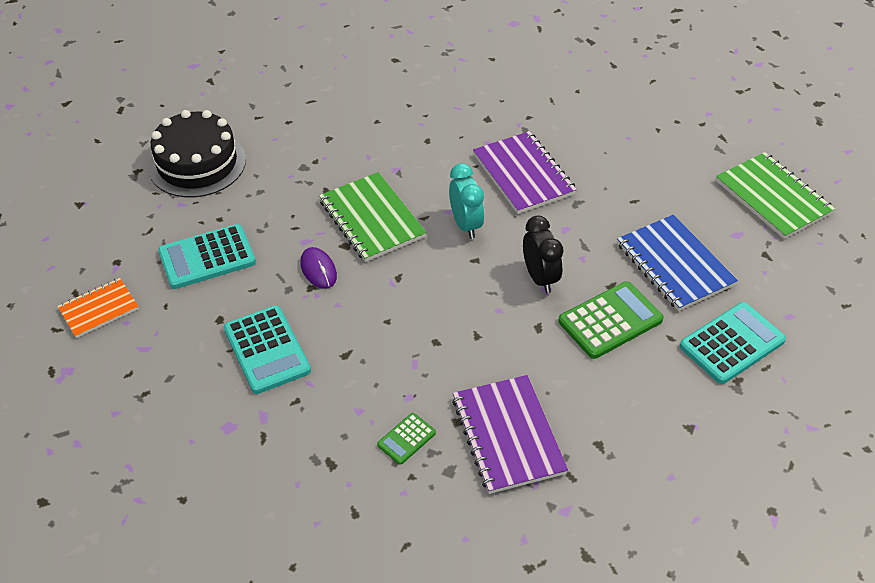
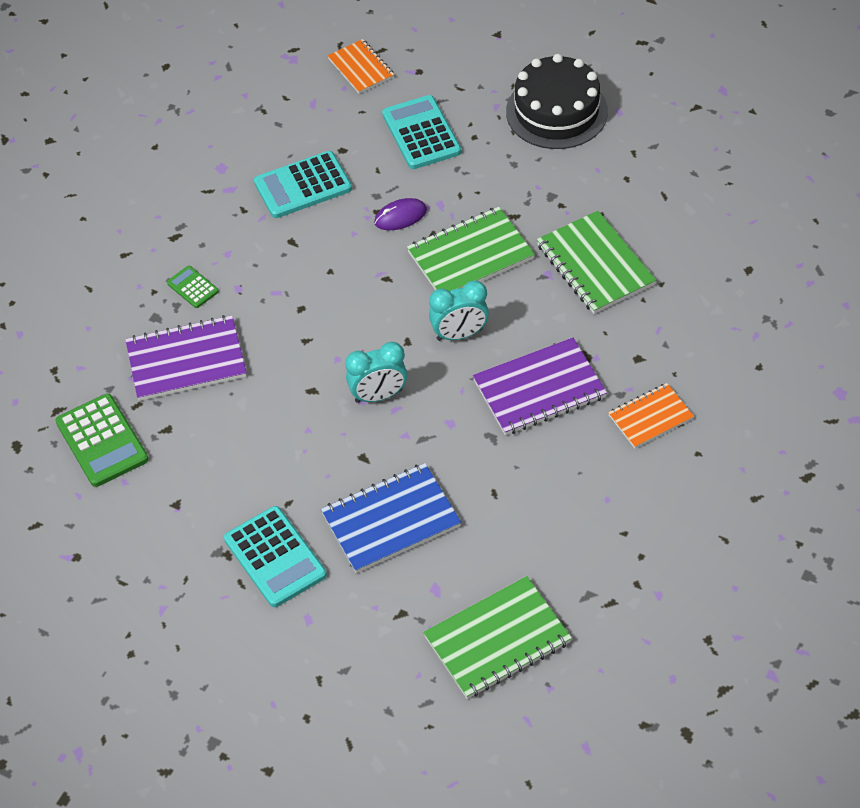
camera: 95 degrees right, 5 degrees up
(386, 141) = (595, 265): none -> green notebook
(540, 278) = (378, 395): black clock -> turquoise clock
(546, 113) = (650, 417): none -> orange notebook
(610, 320) = (315, 452): green calculator -> green calculator (102, 441)

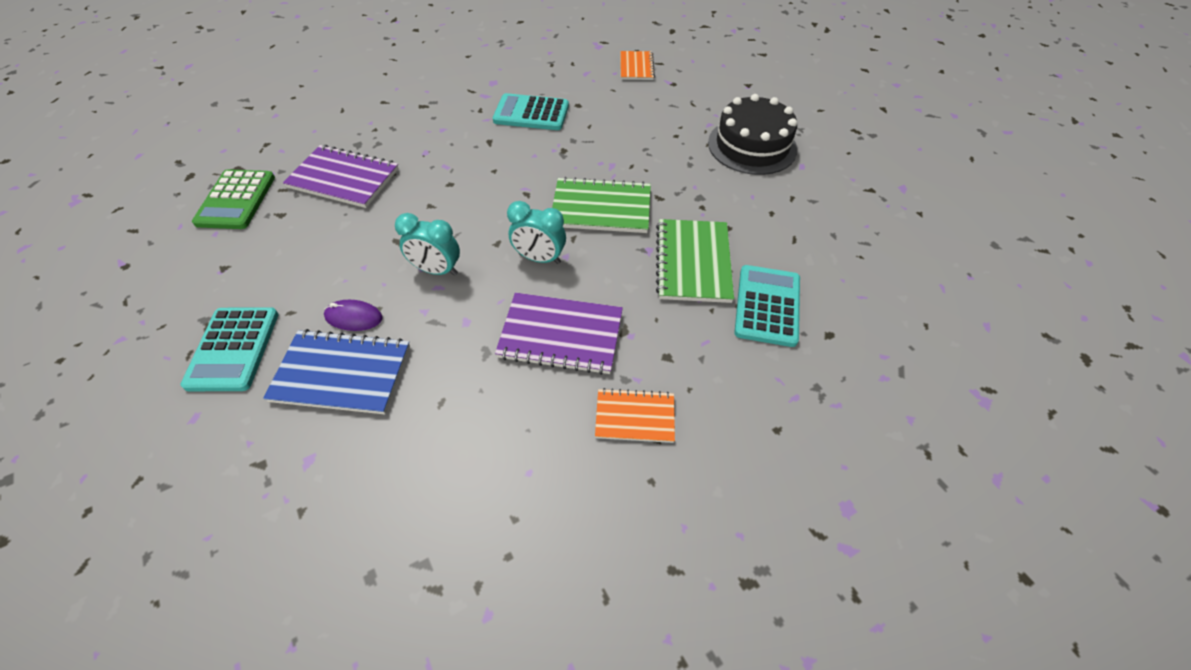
camera: 30 degrees right, 0 degrees up
(192, 287) = (399, 138): green calculator -> none
(400, 216) = (576, 160): purple mouse -> purple mouse (353, 317)
(421, 133) = (640, 118): turquoise calculator -> turquoise calculator (767, 306)
(497, 639) = (303, 551): green notebook -> none

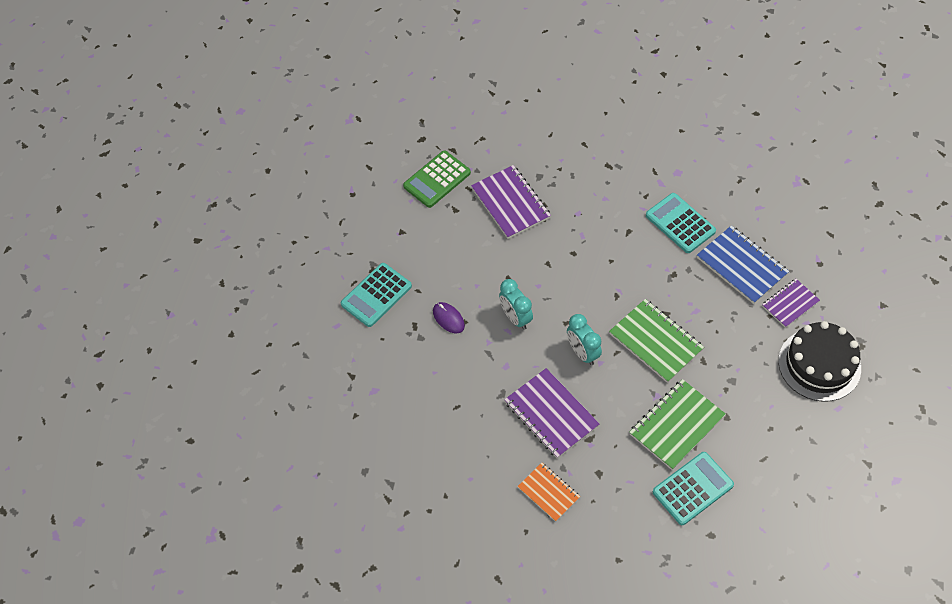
camera: 45 degrees right, 5 degrees up
(342, 374) = (419, 351): blue notebook -> blue notebook (741, 266)
(636, 67) = (806, 226): orange notebook -> none
(682, 119) = (790, 304): none -> purple notebook

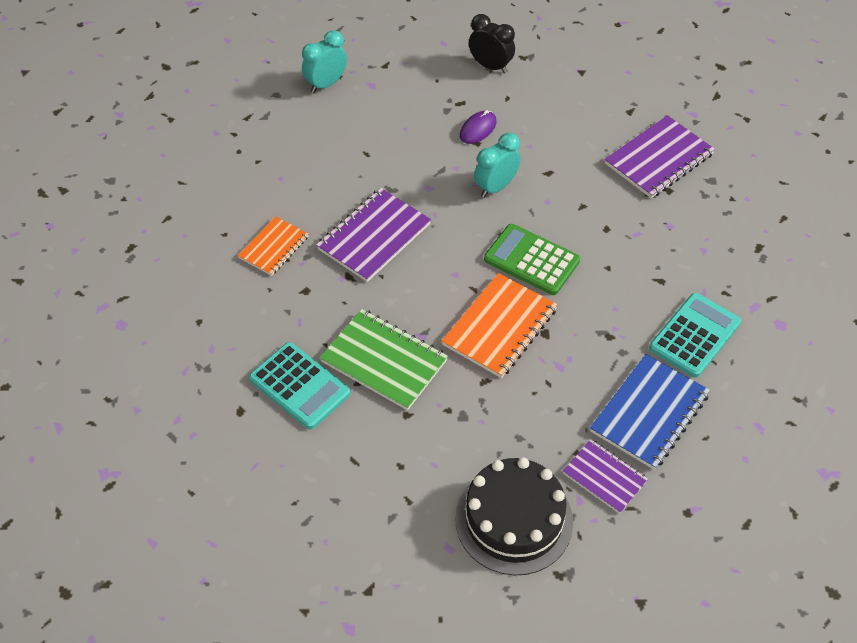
camera: 75 degrees right, 5 degrees down
(376, 295) = (490, 66): turquoise calculator -> black clock
(437, 179) = (666, 89): green calculator -> green calculator (531, 260)
(582, 353) = (464, 255): turquoise clock -> turquoise clock (326, 84)
(655, 342) = (499, 327): green notebook -> orange notebook

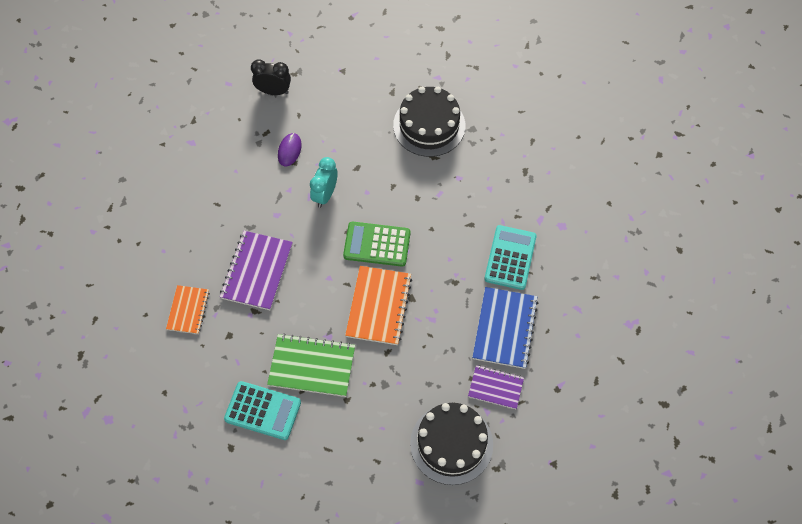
camera: 25 degrees left, 10 degrees up
(326, 84) = (156, 155): turquoise clock -> none
(658, 159) = (429, 125): purple notebook -> black cake

